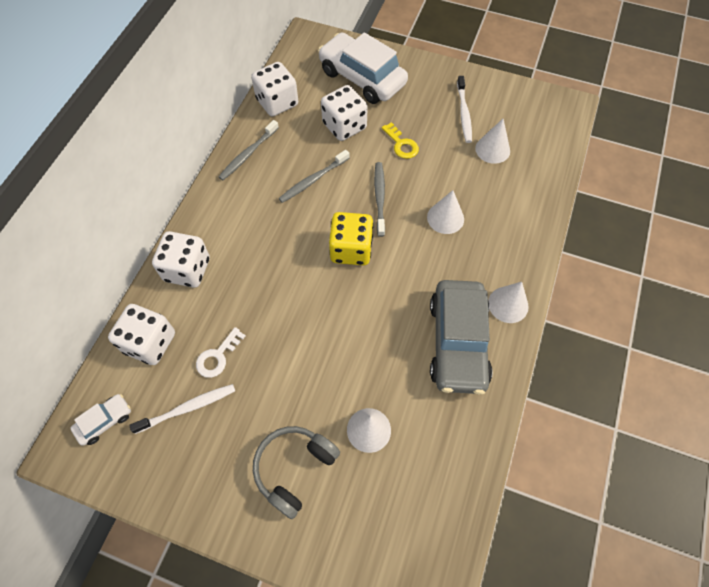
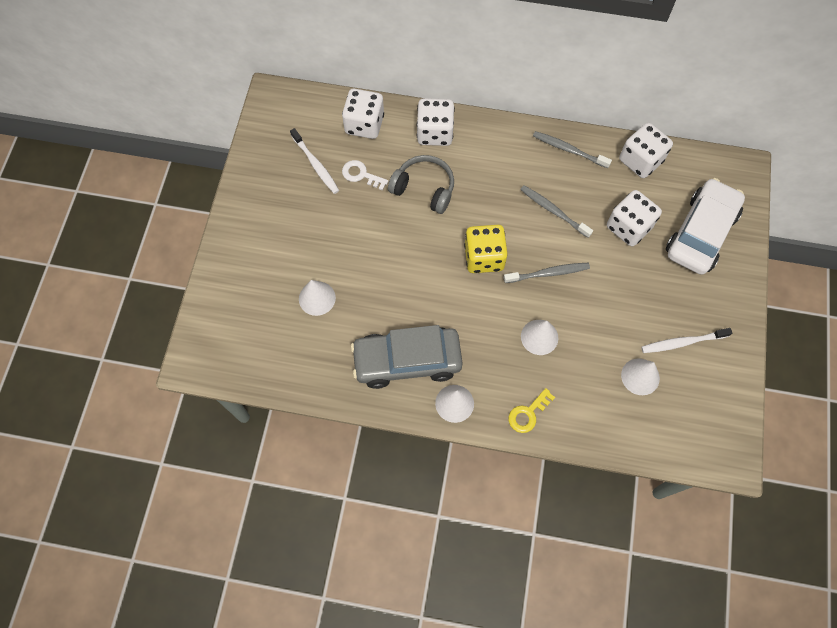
camera: 80 degrees right, 5 degrees up
(105, 421) = (297, 113): white car -> none
(294, 469) = (279, 249): grey headphones -> grey headphones (424, 189)
(401, 144) = (620, 284): yellow key -> yellow key (528, 413)

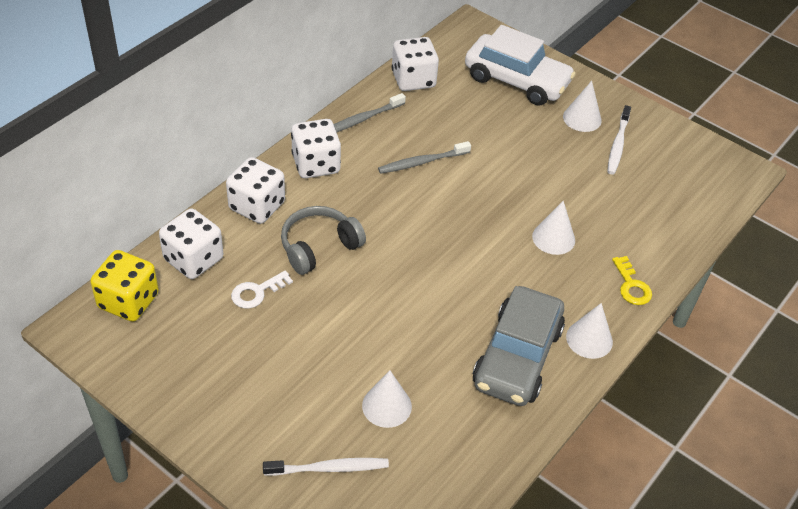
camera: 65 degrees left, 20 degrees down
(316, 165) = (209, 328): white toothbrush -> white toothbrush (329, 468)
(484, 257) = (437, 237): yellow dice -> yellow dice (128, 301)
(548, 273) = (488, 198): grey toothbrush -> none
(628, 227) = (477, 121): white dice -> white dice (316, 164)
(640, 376) = (636, 188): white cone -> white cone (582, 118)
(701, 233) = (516, 80): white car -> white car turned 150 degrees clockwise

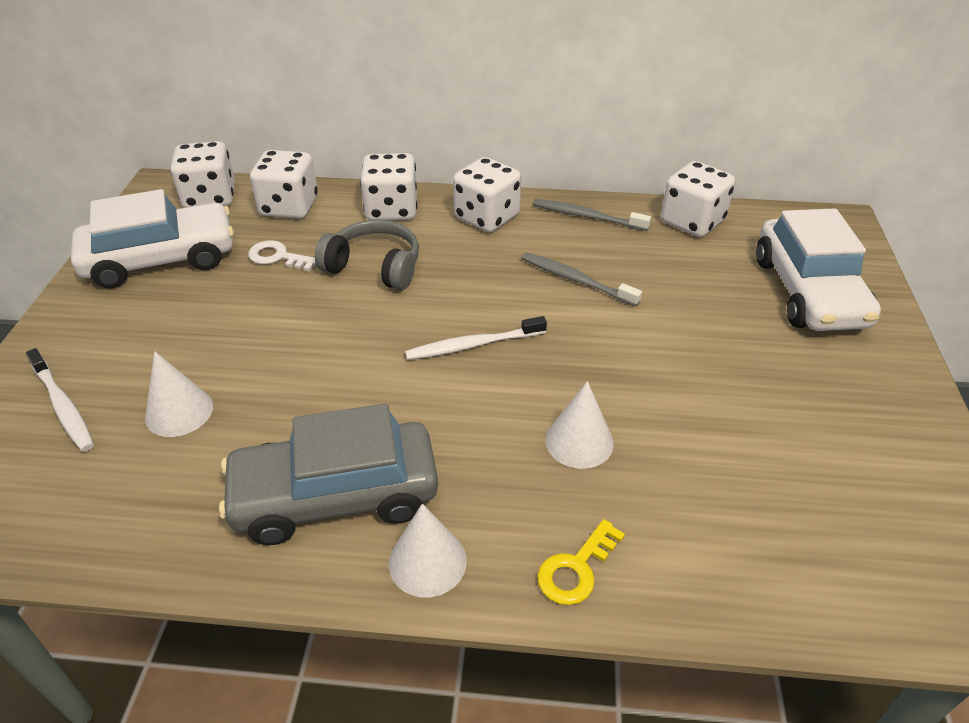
camera: 60 degrees right, 5 degrees down
(128, 301) = (210, 198): yellow dice -> white dice
(193, 361) = (161, 259): none -> white car
(582, 118) = (830, 375): white cone -> none
(617, 145) = (832, 432): white toothbrush -> white toothbrush (472, 345)

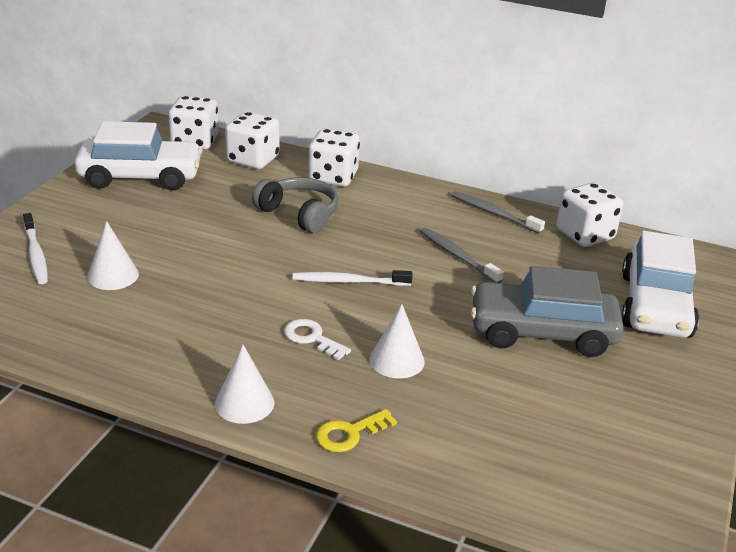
camera: 15 degrees right, 10 degrees down
(278, 257) = (228, 192): white key -> white key (312, 338)
(335, 495) = (199, 350): grey car -> grey car (542, 332)
(487, 217) = (408, 197): white dice -> none

